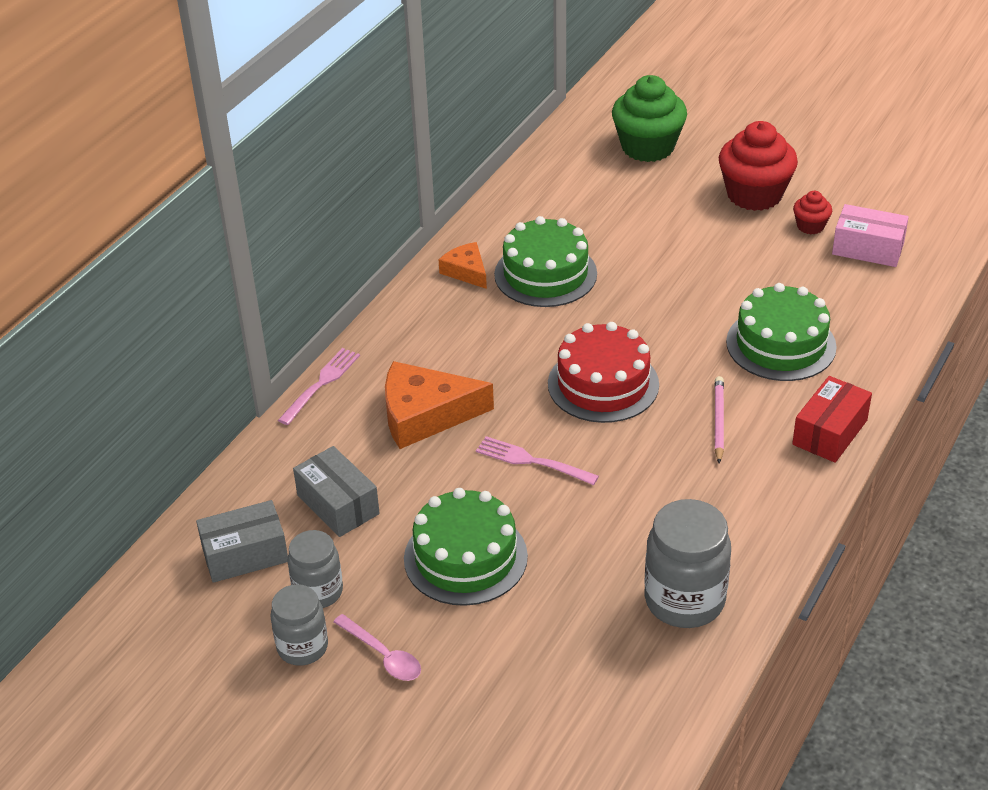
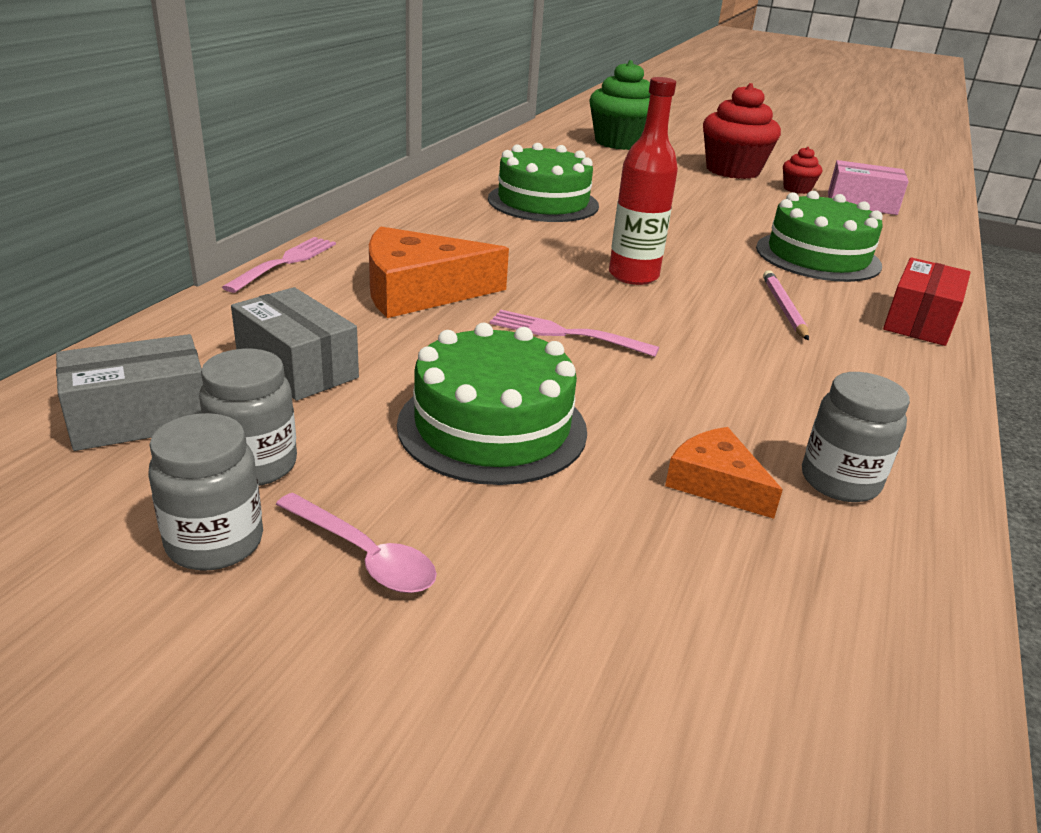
camera: 10 degrees left, 10 degrees down
(466, 271) = (456, 196): orange cheese -> orange cheese (715, 483)
(603, 384) = (633, 276): red cake -> red bottle
(684, 600) = (839, 481): grey jar -> grey jar, size x0.63

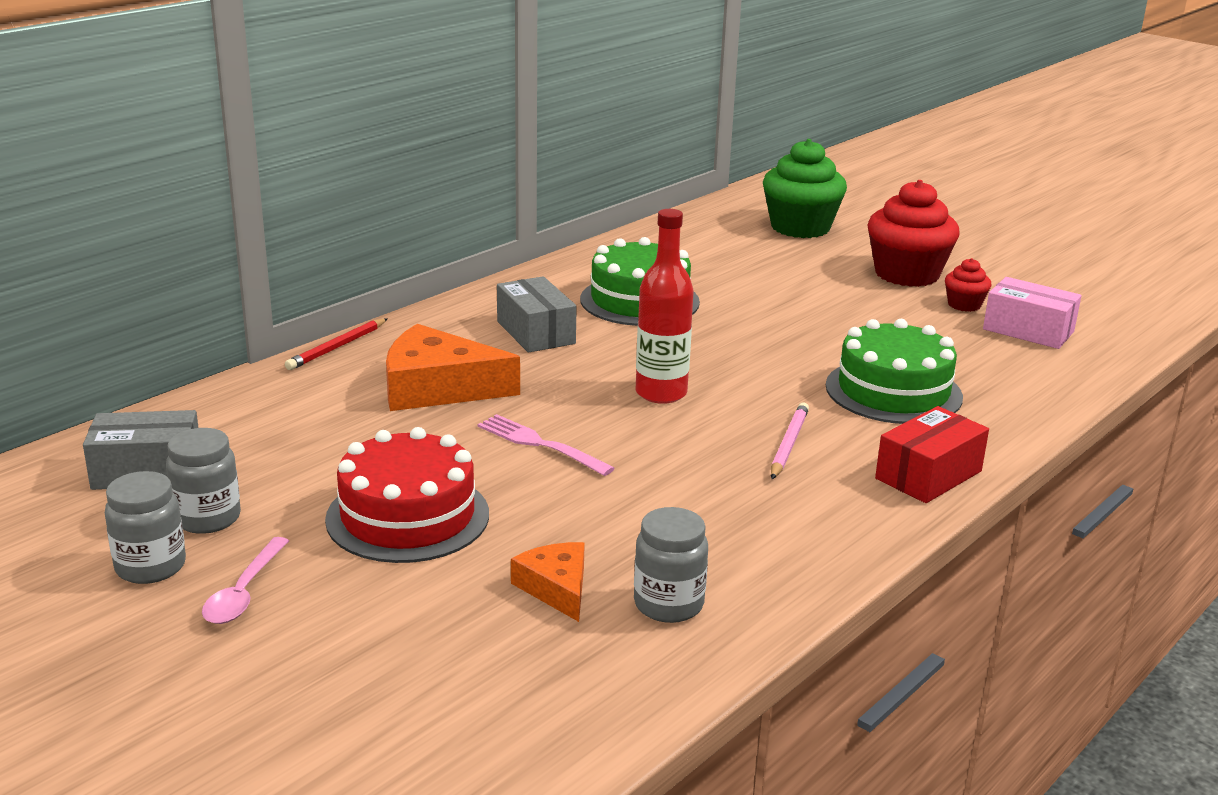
camera: 20 degrees right, 5 degrees down
(285, 262) = (337, 347): pink fork -> red pencil
(297, 367) = (286, 446): grey box -> grey box (535, 332)
(364, 555) = (244, 592): pink spoon -> pink spoon turned 45 degrees clockwise
(492, 427) = (408, 516): green cake -> red cake

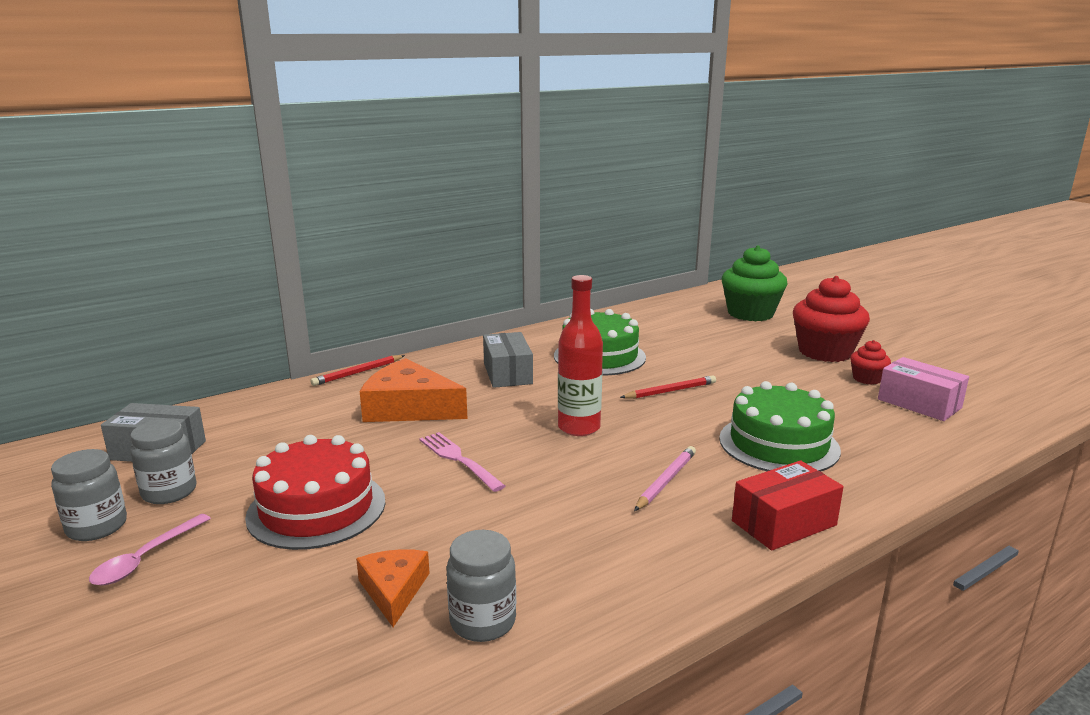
camera: 15 degrees right, 5 degrees down
(747, 339) = (670, 391): none -> red pencil

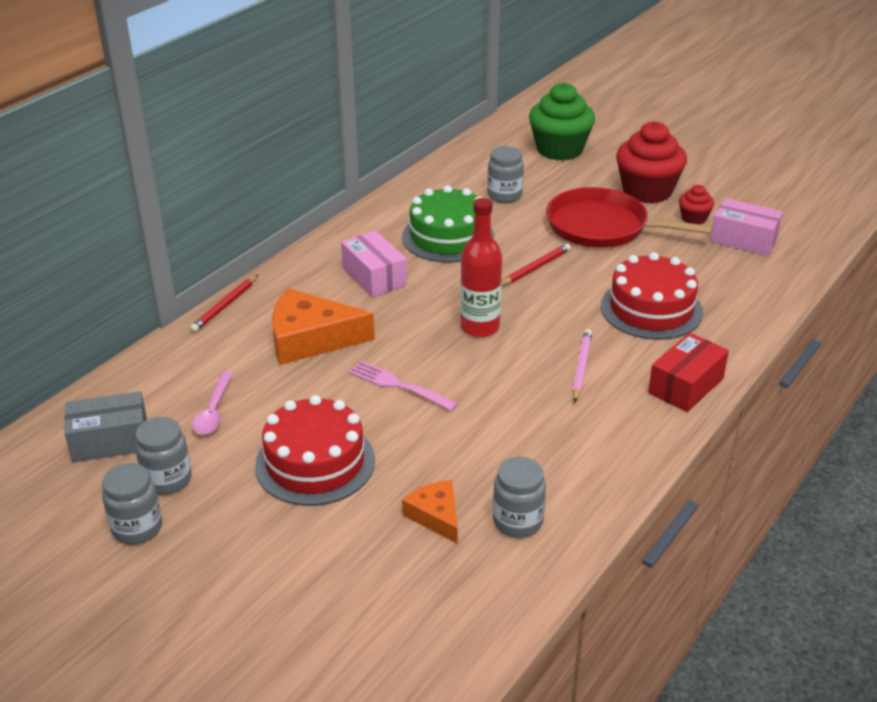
camera: 20 degrees left, 15 degrees up
(145, 558) = (211, 543): pink spoon -> pink spoon (213, 411)
(507, 373) = (374, 277): grey box -> pink box
(675, 336) = (504, 195): none -> grey jar
(761, 371) = (602, 226): none -> red pan
(778, 444) = (651, 309): green cake -> red cake

